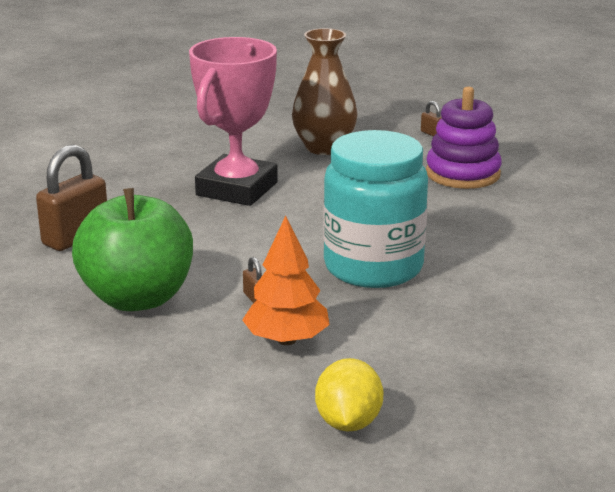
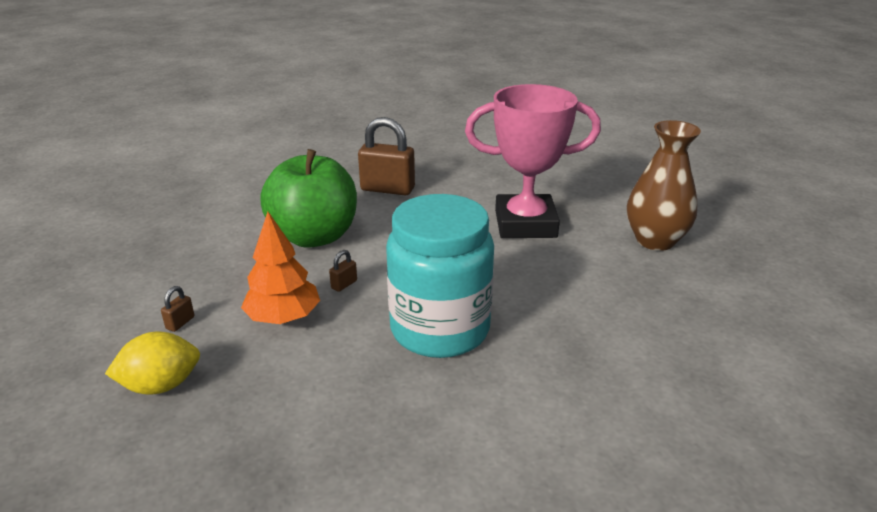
camera: 65 degrees right, 5 degrees up
(431, 133) = (772, 291): brown padlock -> brown padlock (180, 323)
(463, 174) = (699, 335): purple stacking toy -> none

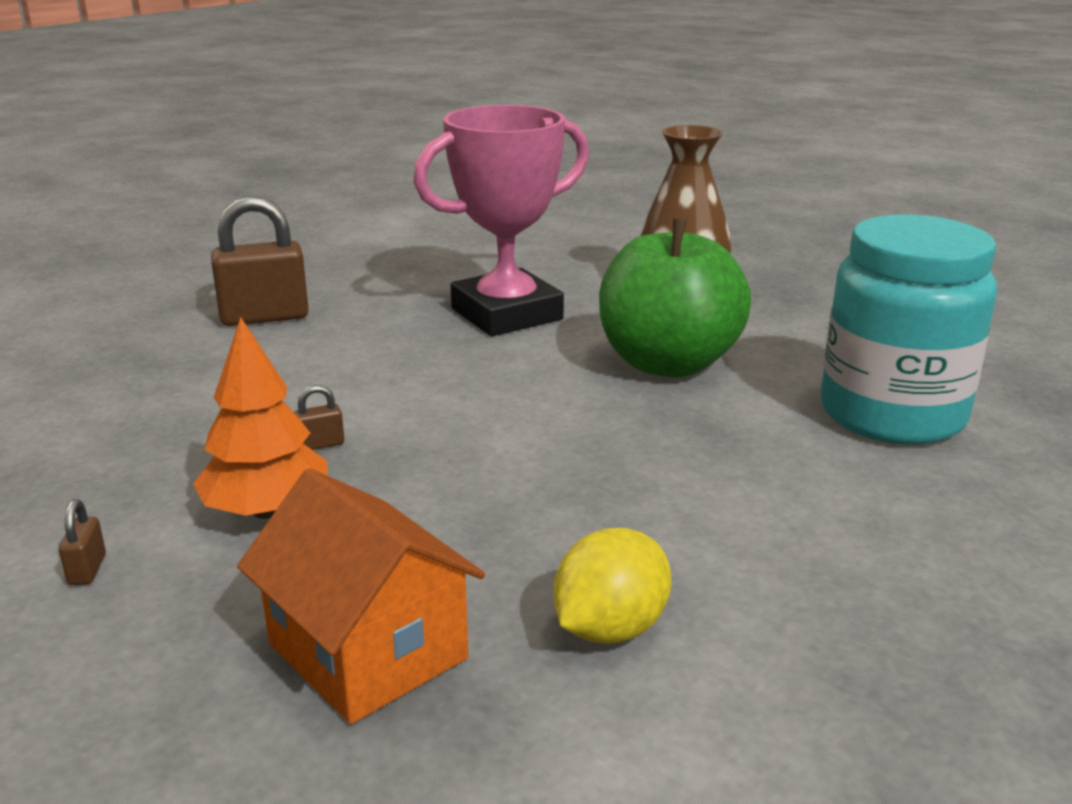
camera: 30 degrees left, 5 degrees down
(161, 386) = (145, 661): yellow lemon -> yellow lemon (610, 628)
(256, 424) = (368, 651): none -> orange house
(314, 237) = (207, 400): green apple -> green apple (668, 363)
(344, 284) = (320, 444): brown padlock -> brown padlock turned 60 degrees clockwise
(440, 329) = (517, 456): turquoise jar -> turquoise jar (892, 415)

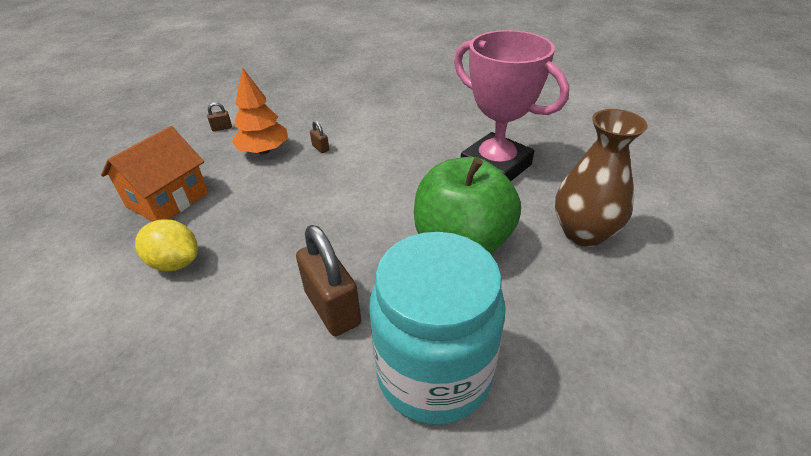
camera: 75 degrees right, 15 degrees up
(264, 317) = (442, 99): brown padlock -> brown padlock (332, 308)

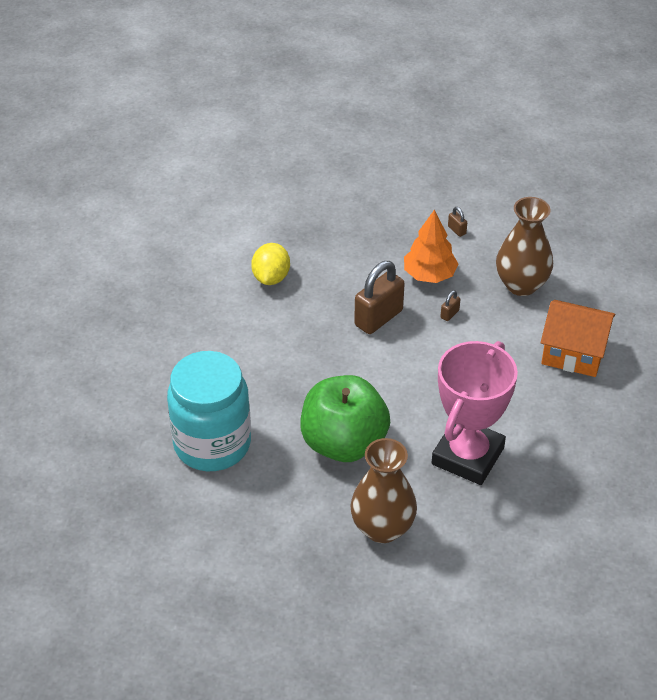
camera: 75 degrees right, 5 degrees up
(167, 200) = (338, 241): orange house -> orange house (573, 353)
(311, 109) = (521, 285): none -> brown vase
(332, 308) = (253, 378): brown padlock -> brown padlock (378, 318)

